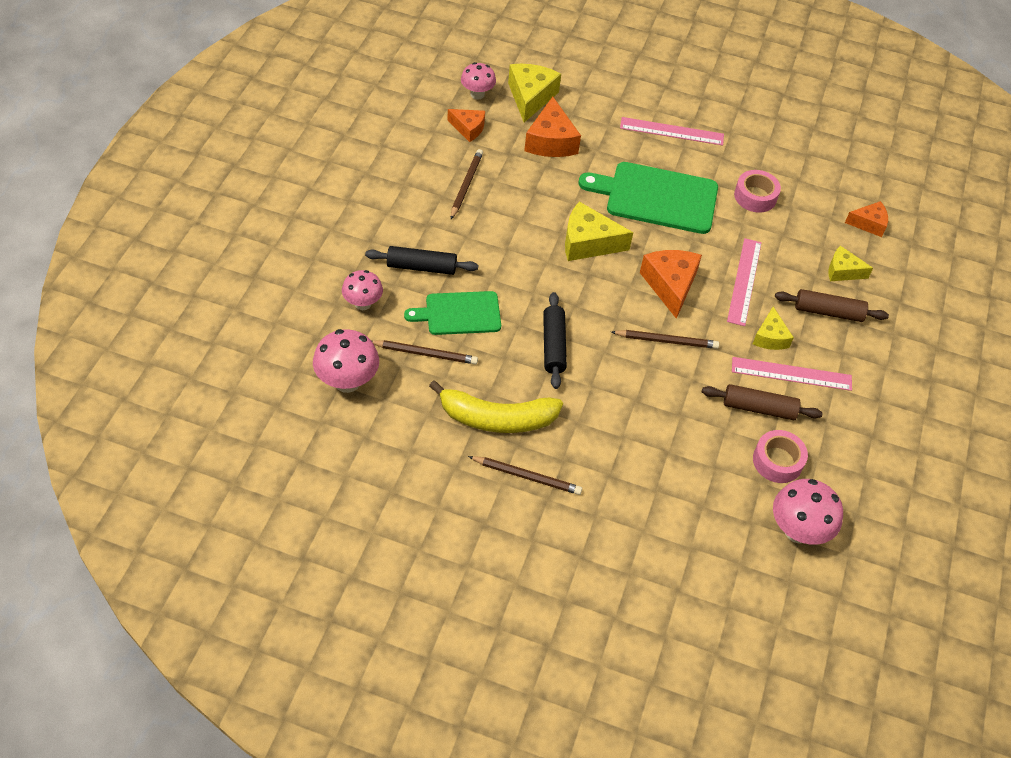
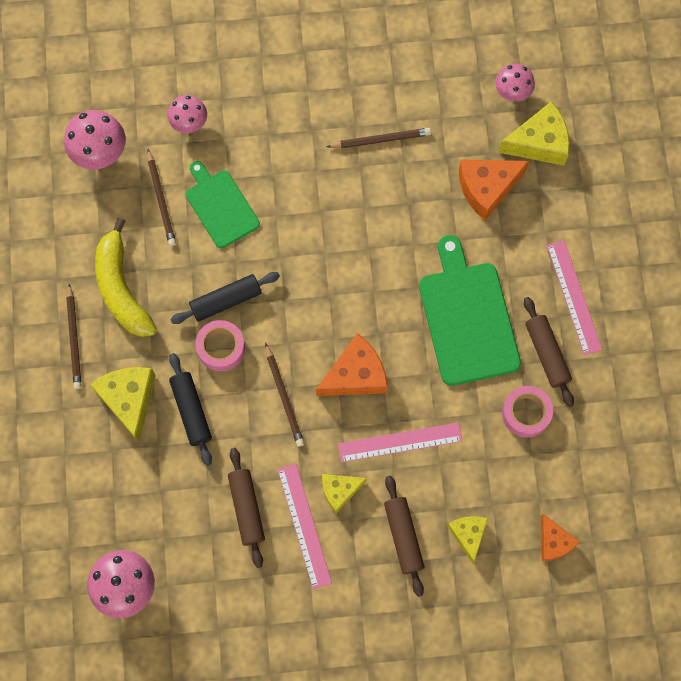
camera: 70 degrees right, 20 degrees up
(421, 267) = (257, 150): black rolling pin -> black rolling pin (191, 411)
(468, 128) = (458, 107): orange cheese -> none
(588, 242) = (369, 279): yellow cheese -> yellow cheese (129, 399)
(711, 165) = (546, 354): none -> brown rolling pin
(777, 461) = (194, 545): pink tape -> pink tape (221, 348)

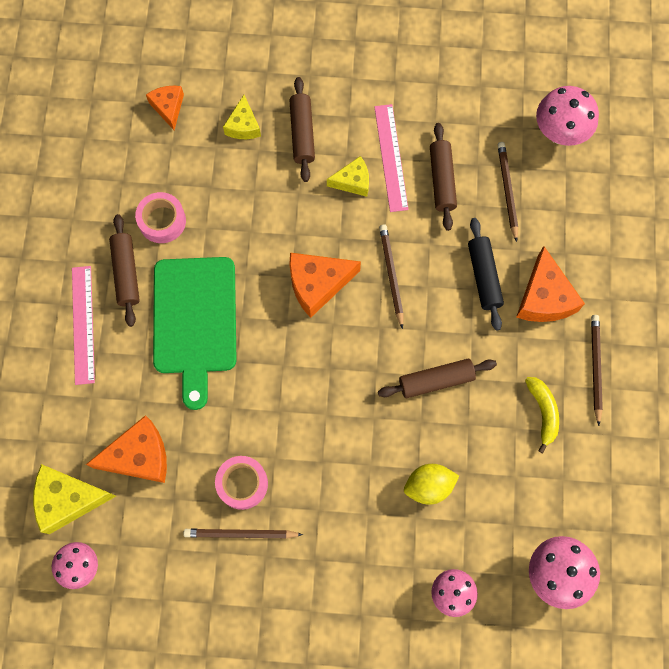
camera: 170 degrees left, 0 degrees up
(121, 288) = (543, 412): yellow banana -> yellow banana, size x0.57
(129, 399) = (544, 297): yellow cheese -> orange cheese
(161, 199) = (492, 505): brown pencil -> brown pencil (507, 191)
(220, 206) = (428, 486): green cutting board -> yellow lemon
(221, 348) = (447, 333): pink tape -> pink tape (242, 483)
(226, 301) = (436, 380): black rolling pin -> brown rolling pin
(400, 442) = (288, 215): pink ruler -> none

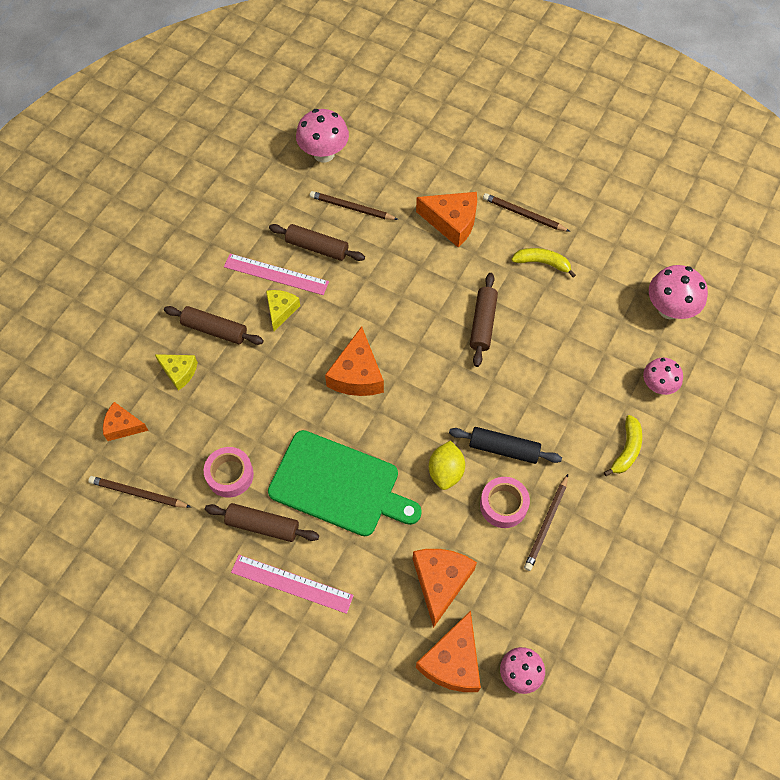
camera: 65 degrees left, 10 degrees down
(68, 499) = (452, 661): yellow cheese -> orange cheese
(359, 586) = (626, 450): none -> yellow banana
(391, 275) = (378, 317): brown pencil -> brown pencil (138, 493)
(428, 486) = (566, 365): yellow lemon -> yellow lemon (446, 471)
(484, 277) = (414, 254): black rolling pin -> black rolling pin (504, 449)

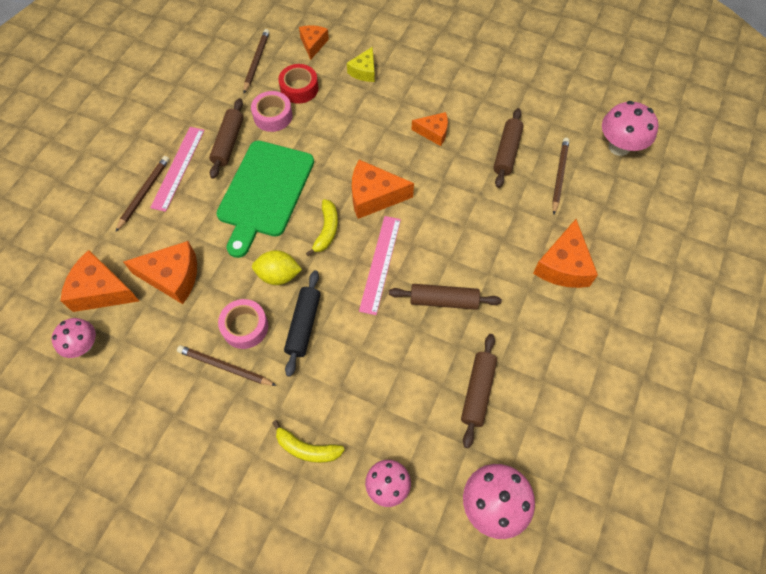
camera: 85 degrees right, 0 degrees up
(192, 444) = (299, 88): none -> red tape
(215, 330) = (407, 89): brown rolling pin -> brown rolling pin (477, 392)
(276, 274) = (471, 124): pink ruler -> pink ruler (380, 264)
(281, 310) = (433, 132): yellow cheese -> orange cheese
(524, 214) = (591, 337): brown pencil -> brown pencil (144, 193)
(542, 263) = (530, 358): yellow banana -> yellow banana (326, 230)

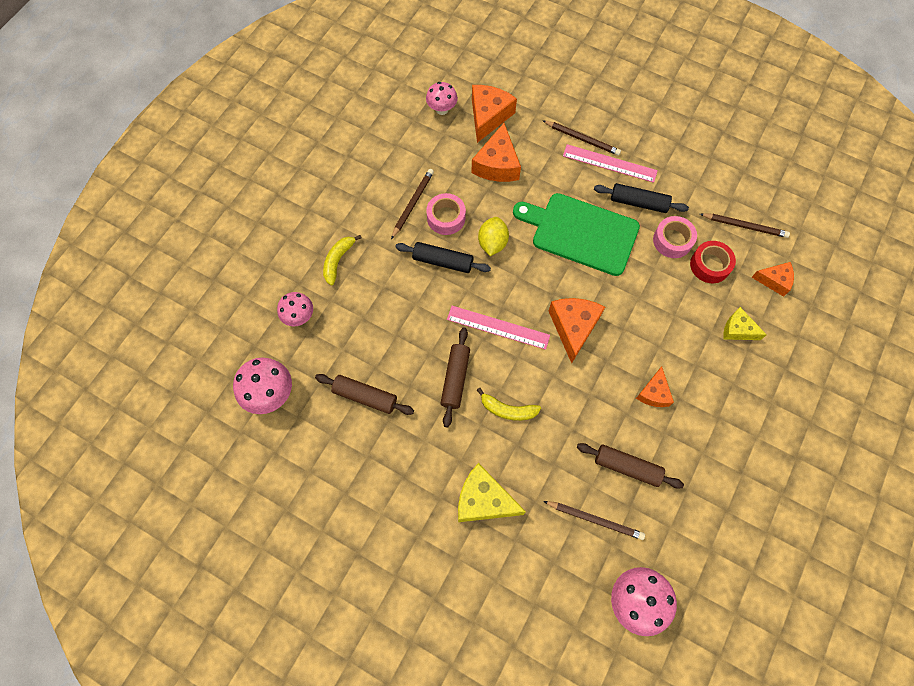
camera: 95 degrees right, 5 degrees up
(228, 143) = (638, 203): brown rolling pin -> black rolling pin
(326, 230) = (536, 283): yellow banana -> yellow banana (507, 410)
(563, 265) = (483, 500): orange cheese -> yellow cheese

